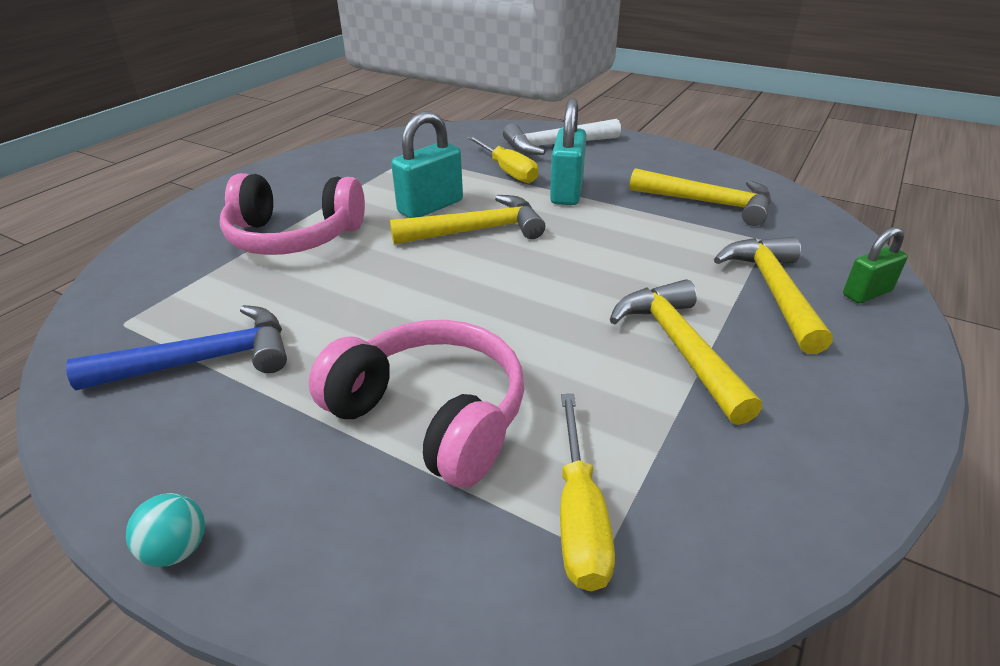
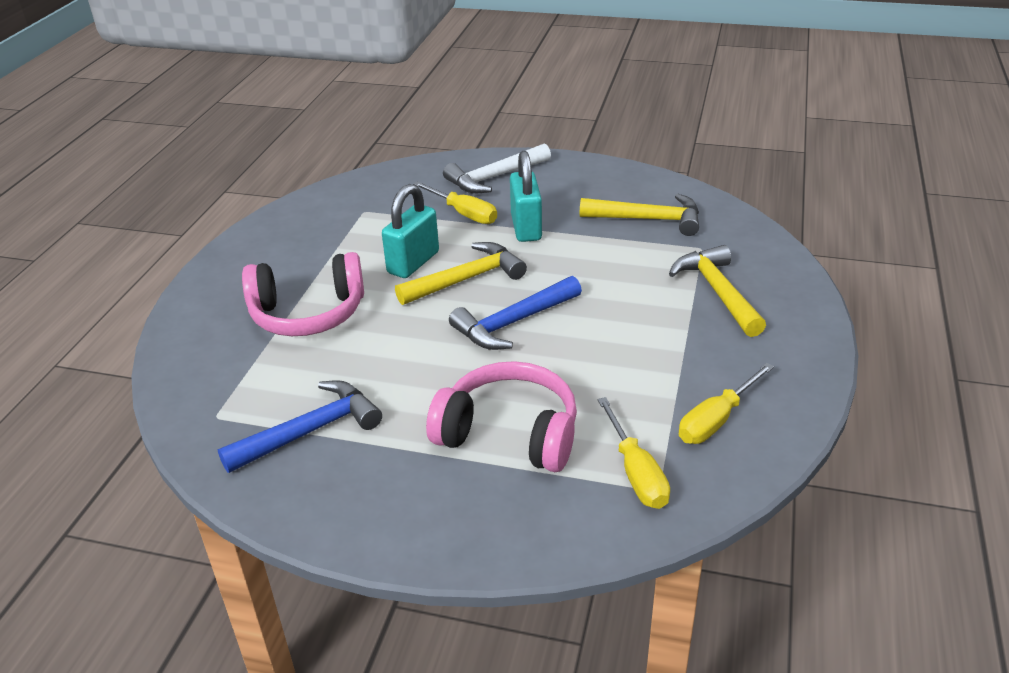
camera: 15 degrees left, 0 degrees up
(177, 549) = (389, 550): turquoise ball -> none
(505, 283) = (513, 323): none -> blue hammer
(680, 347) = (663, 349): yellow hammer -> none
(728, 461) = (716, 420): none -> yellow screwdriver
(867, 293) = (783, 281): green padlock -> none

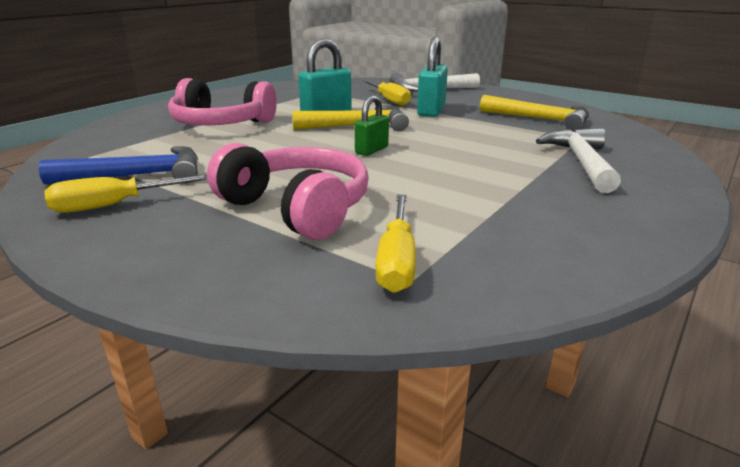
camera: 20 degrees right, 10 degrees down
(513, 323) = (371, 150): blue hammer -> green padlock
(716, 420) = (523, 241): yellow screwdriver -> yellow screwdriver (115, 205)
(718, 292) = (581, 162): yellow hammer -> white hammer

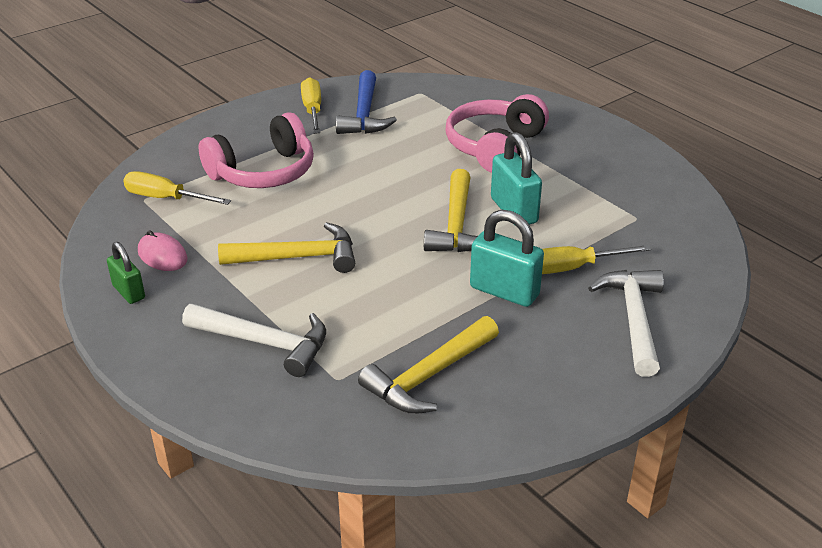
camera: 105 degrees right, 10 degrees up
(371, 150) = (370, 221): green padlock -> green padlock (129, 292)
(454, 167) = (298, 258): none -> yellow hammer
(522, 231) = (162, 255): none -> pink mouse

